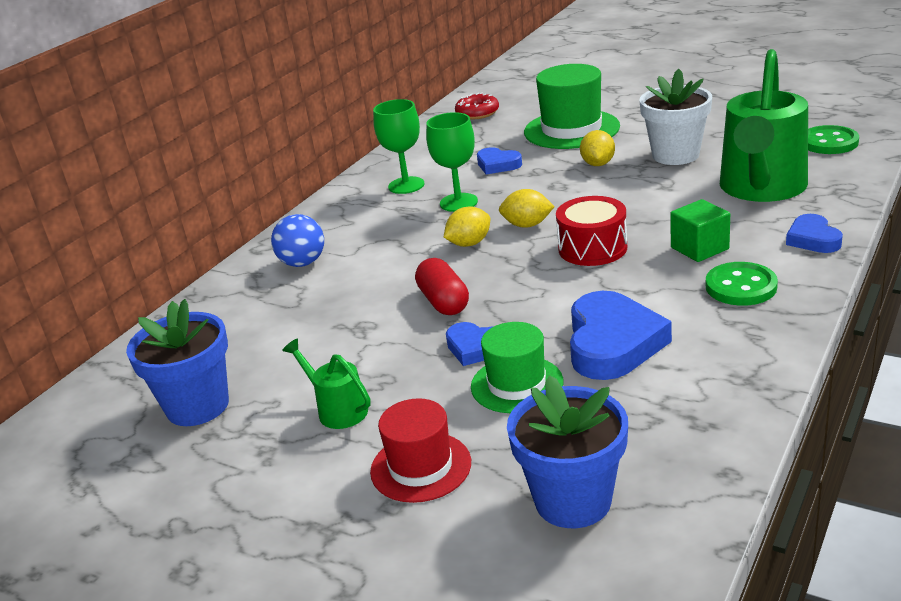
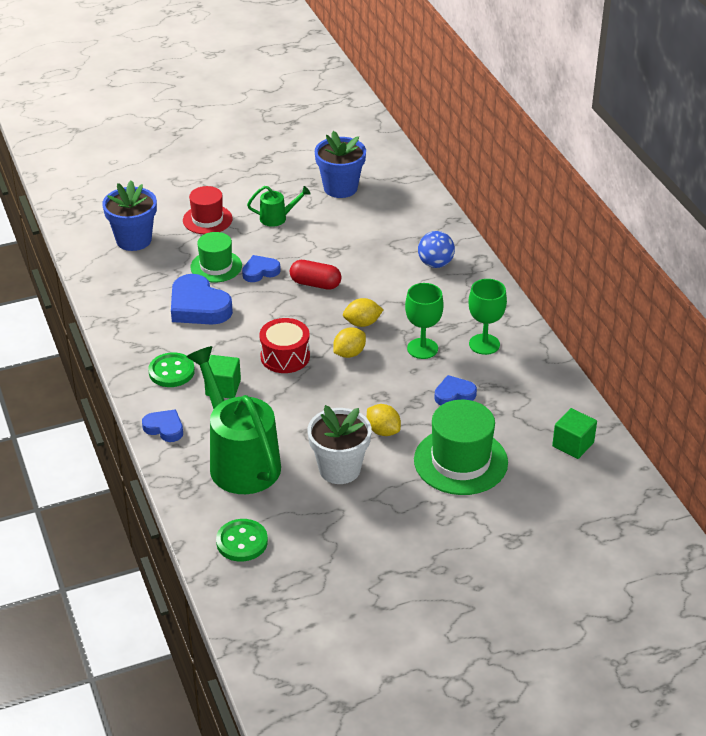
camera: 125 degrees right, 10 degrees up
(469, 243) = (362, 323): yellow lemon -> yellow lemon turned 75 degrees clockwise
(477, 113) = (573, 444): red donut -> green cube

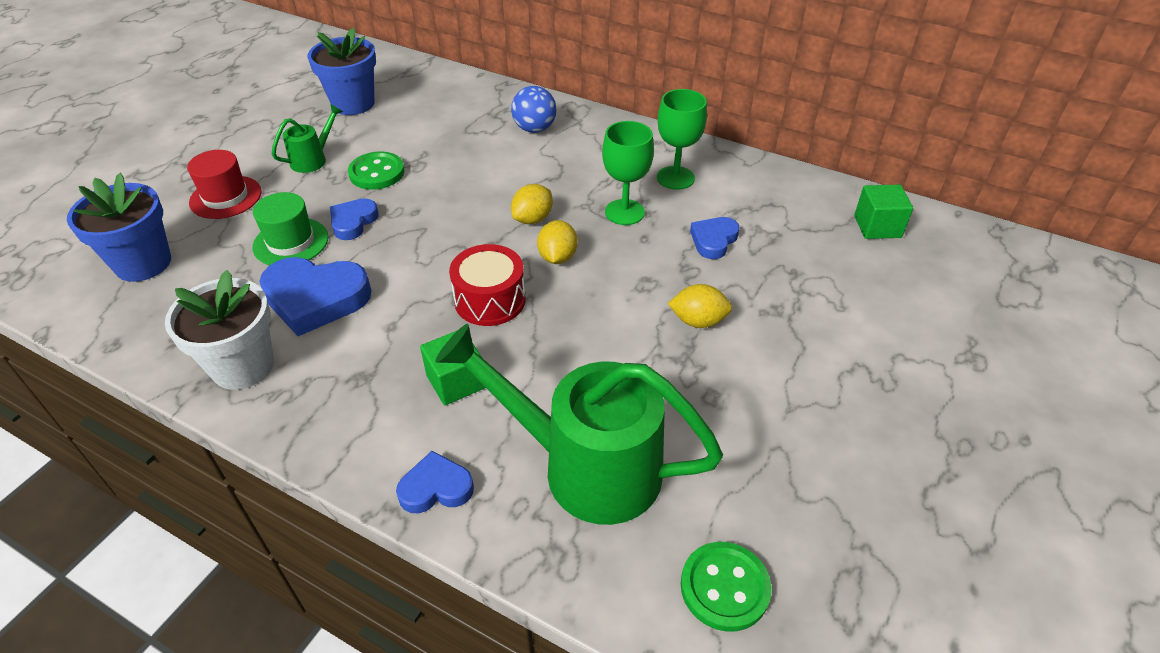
camera: 40 degrees left, 5 degrees up
(171, 371) = (364, 401): green button -> green button (377, 173)
(315, 284) = (433, 204): red capsule -> none
(339, 469) = (711, 396): white flower pot -> white flower pot (243, 366)
(460, 461) = (812, 305): green hat -> none

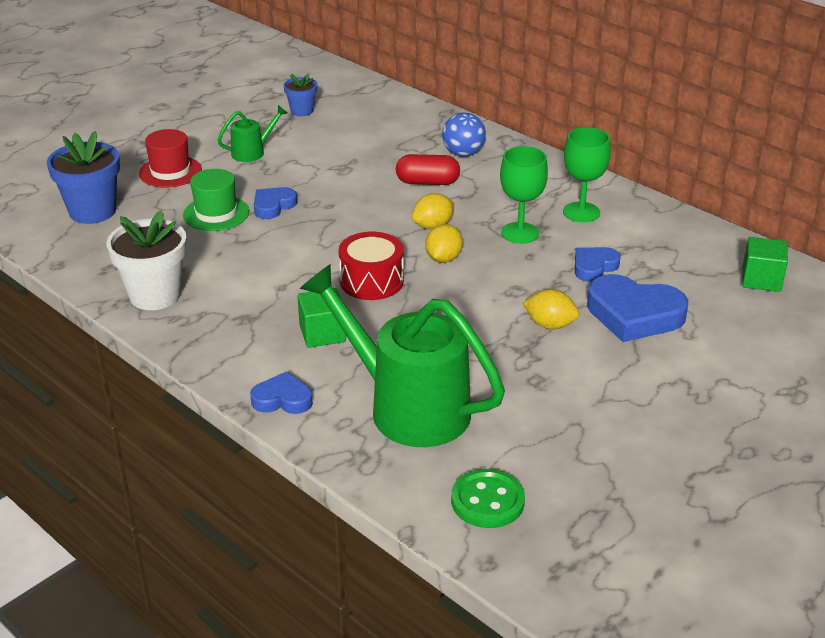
camera: 15 degrees right, 10 degrees down
(316, 299) = (225, 258): blue heart -> blue heart (634, 315)
(353, 104) = (302, 111): blue flower pot -> blue flower pot, size x0.55
(377, 173) = (305, 170): green button -> none
(509, 167) = (427, 182): none -> red capsule

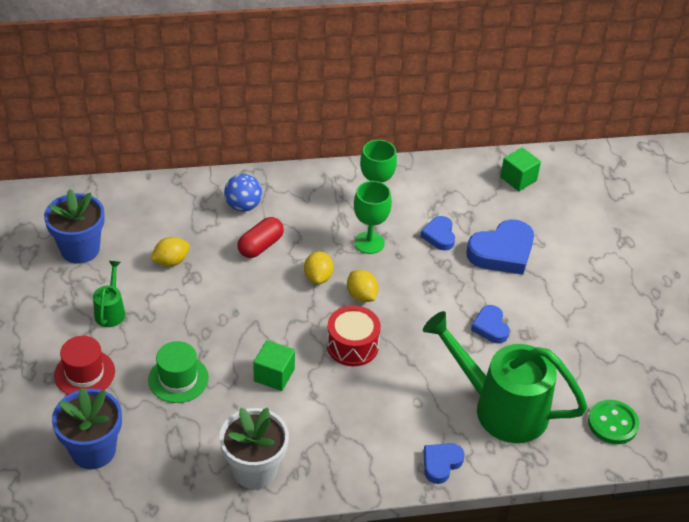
camera: 55 degrees left, 10 degrees up
(273, 206) = (203, 342): blue heart -> blue heart (490, 327)
(302, 111) = (80, 249): blue flower pot -> blue flower pot, size x1.80
(322, 333) = (388, 404): green cube -> green cube (274, 375)
(407, 407) = (500, 407): green watering can -> green watering can turned 45 degrees clockwise
(550, 325) = (478, 293): yellow lemon -> yellow lemon (171, 261)

